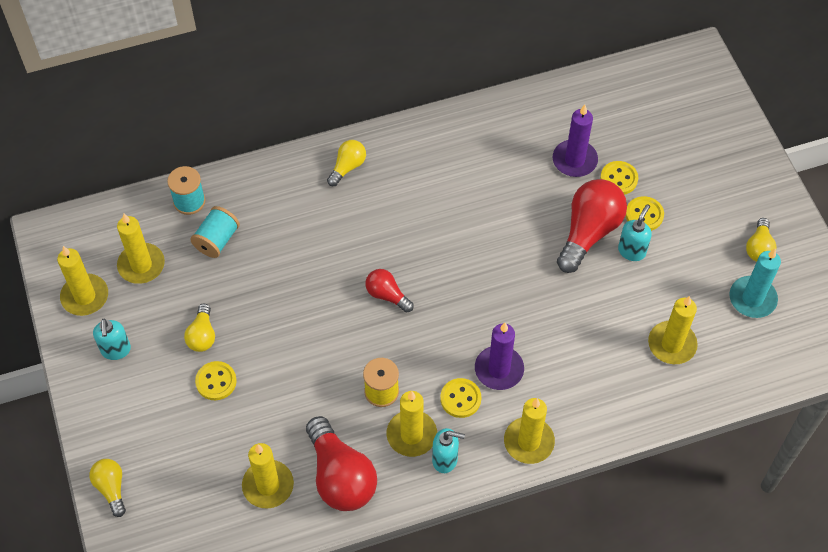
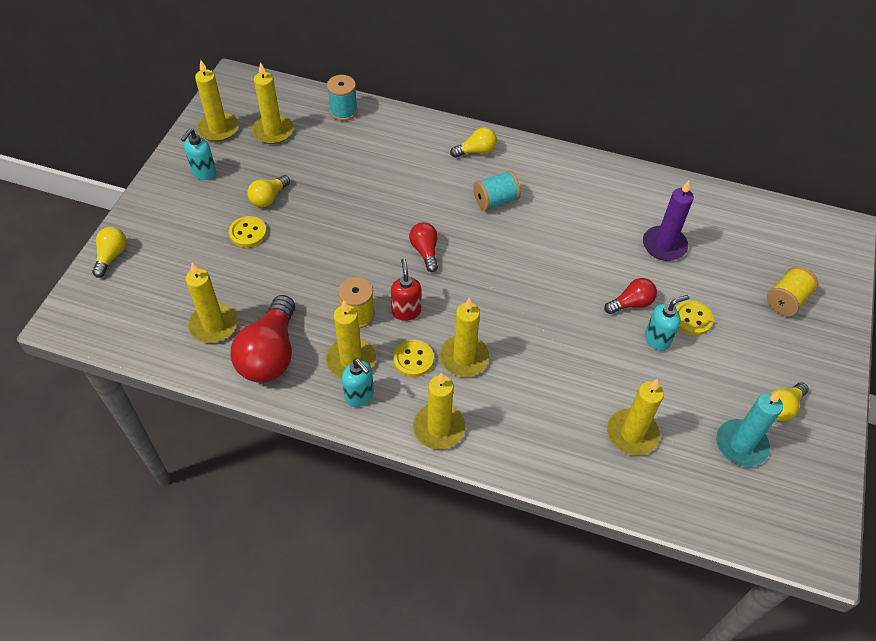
camera: 35 degrees right, 5 degrees down
(217, 240) = (338, 145): turquoise spool -> turquoise spool (495, 201)
(418, 361) = (406, 311): none -> red soap dispenser
(499, 369) = (464, 358): purple candle -> yellow candle
(589, 232) = (631, 303): red light bulb -> red light bulb, size x0.53
(618, 179) = (692, 280): yellow button -> none
(700, 151) = (786, 300): none -> yellow spool

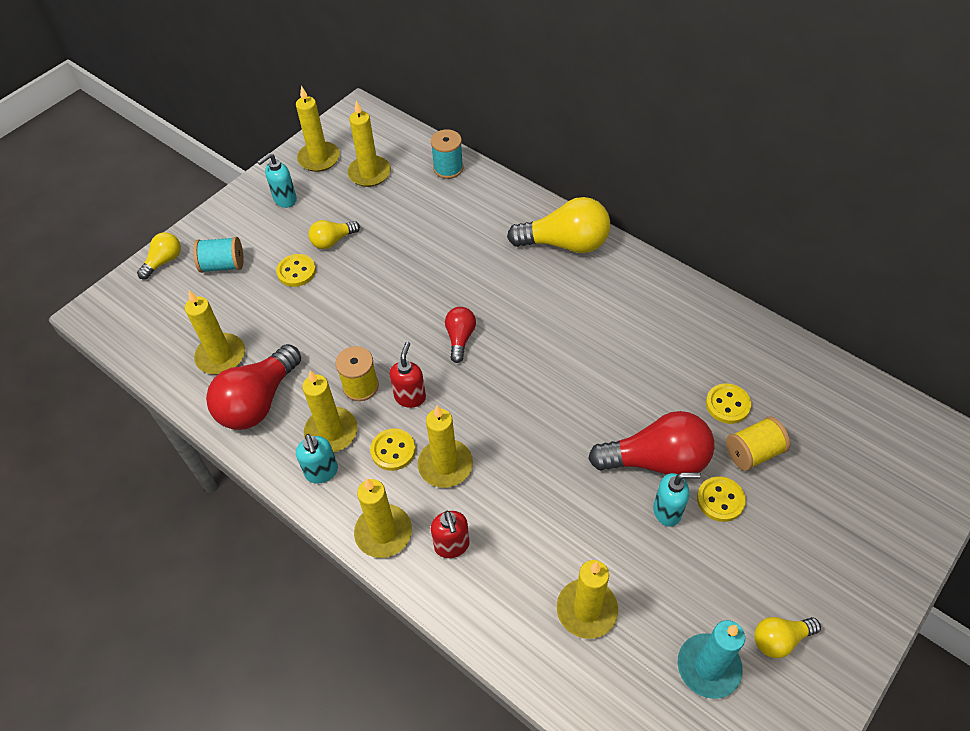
camera: 25 degrees right, 0 degrees up
(476, 151) = (565, 243): yellow light bulb -> yellow light bulb, size x1.88
(495, 201) = (560, 303): turquoise spool -> turquoise spool (223, 265)
(501, 420) = (452, 546): none -> red soap dispenser
(631, 303) = (657, 460): red light bulb -> red light bulb, size x1.88
(664, 245) = (727, 404): purple candle -> yellow button
(786, 300) = (847, 513): yellow spool -> yellow spool (753, 452)

